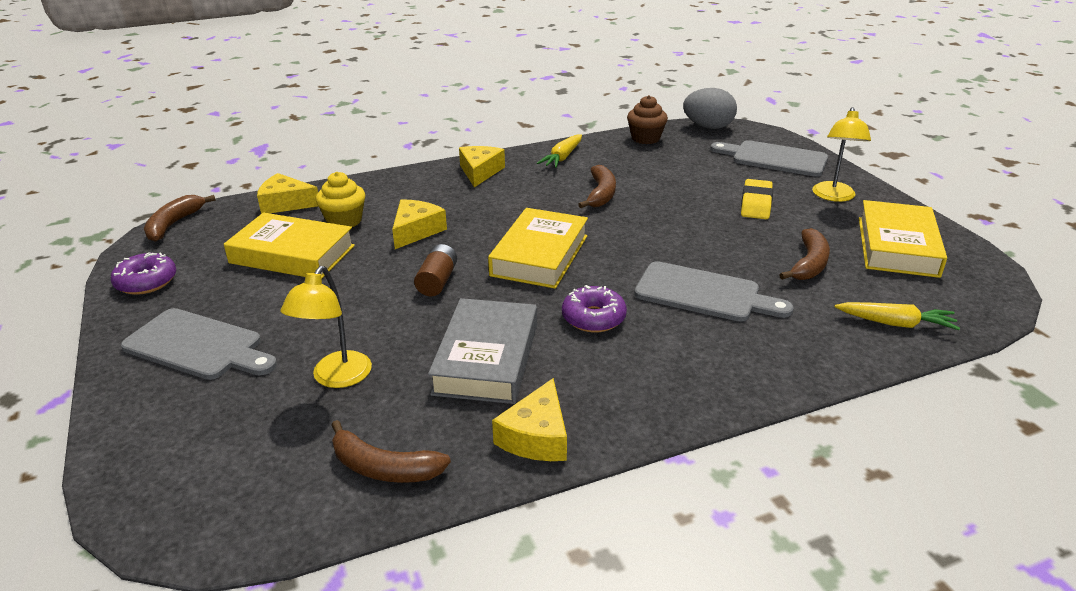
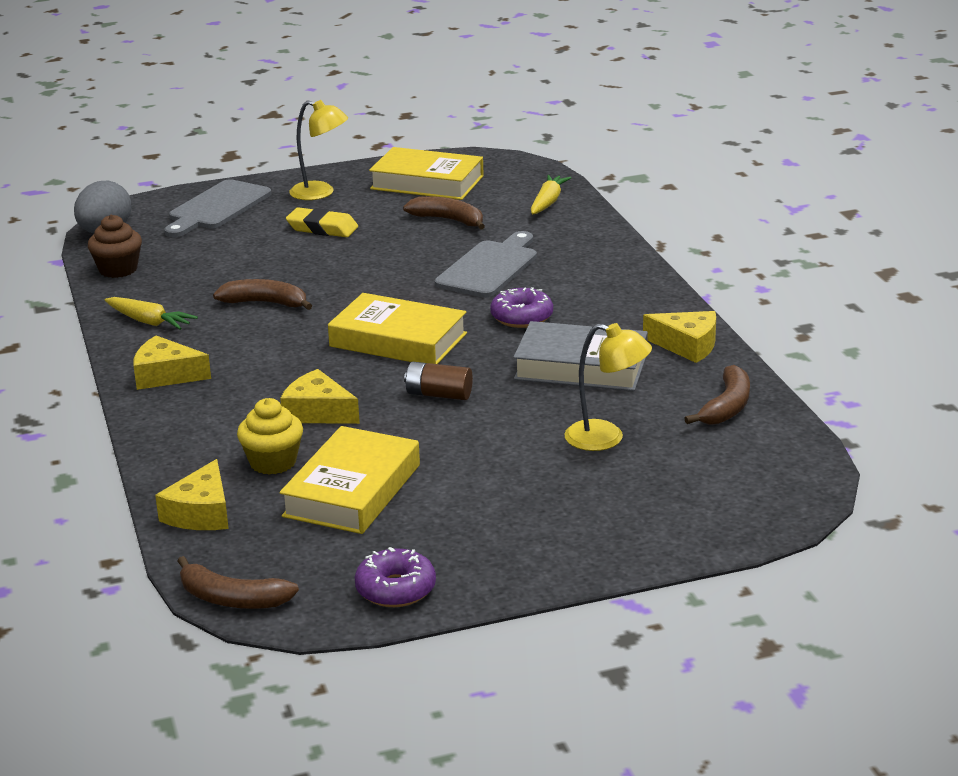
camera: 85 degrees left, 5 degrees down
(198, 346) = (545, 525): grey cutting board -> none

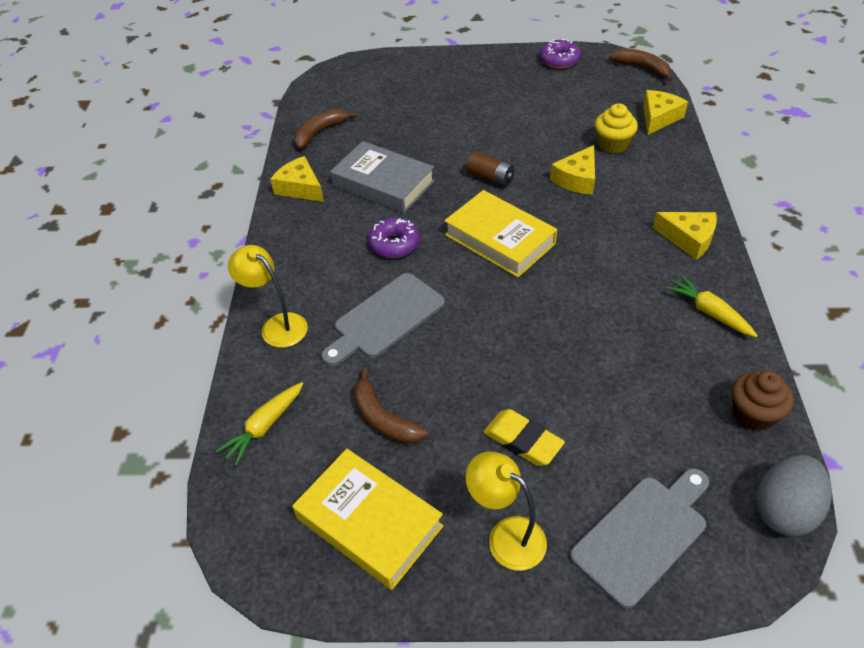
camera: 160 degrees left, 20 degrees up
(266, 303) = (600, 314): brown banana -> none
(318, 412) = (577, 179): yellow cheese -> yellow cheese turned 75 degrees clockwise
(352, 490) = (567, 116): yellow book -> none
(606, 438) = (405, 124): yellow lamp -> yellow lamp (277, 325)

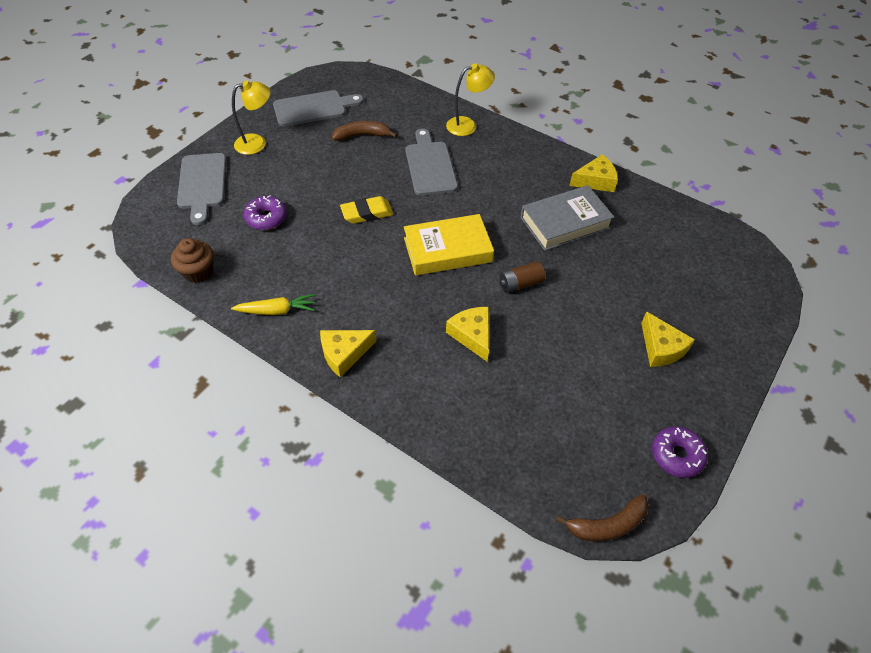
camera: 120 degrees right, 5 degrees up
(264, 427) = (401, 98): yellow carrot -> none
(320, 132) = (663, 218): brown banana -> none
(369, 522) = (313, 108): yellow book -> grey cutting board
(394, 244) = (492, 198): purple donut -> purple donut (266, 218)
(523, 441) = (294, 174): yellow eraser -> yellow eraser (367, 213)
(612, 144) = (496, 393): yellow cupcake -> none
(659, 118) = (506, 463): yellow cheese -> yellow cheese (661, 348)
(784, 510) = (147, 240): grey egg -> none

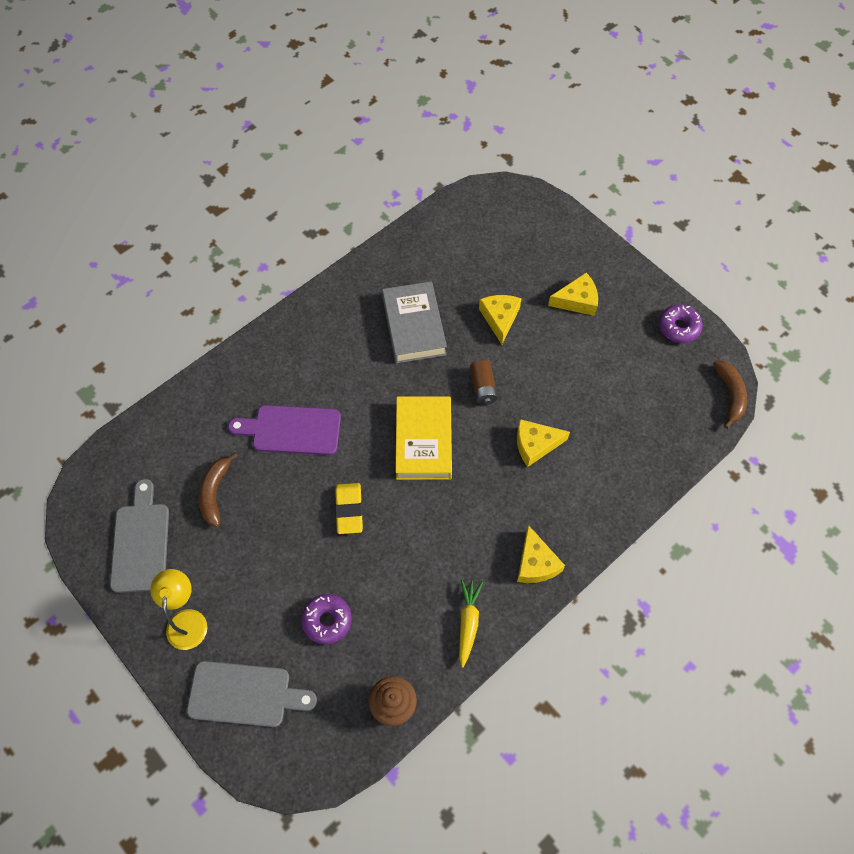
camera: 75 degrees left, 10 degrees up
(430, 165) = (291, 430): grey cutting board -> purple cutting board
(467, 125) = (235, 375): yellow lamp -> none
(595, 181) = (363, 281): yellow cheese -> yellow cheese (500, 318)

